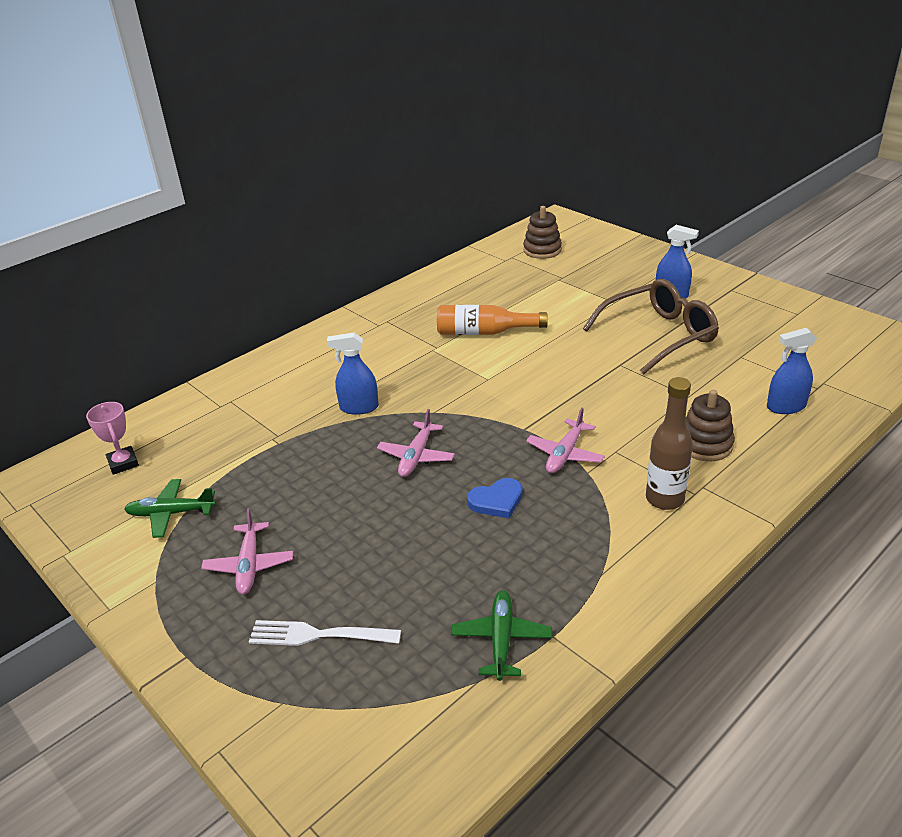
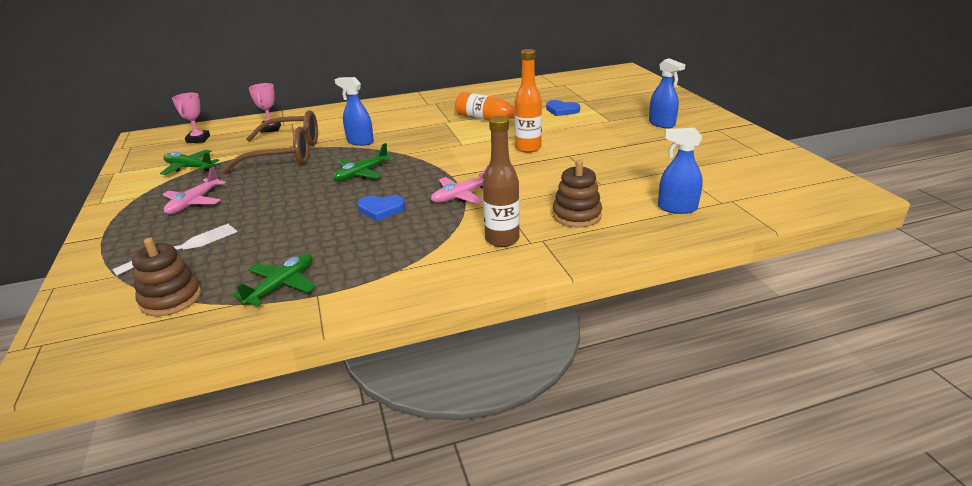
camera: 25 degrees right, 5 degrees down
(210, 417) = (271, 129): none -> pink trophy
(319, 635) = (182, 248): white fork -> white fork turned 105 degrees clockwise
(416, 456) = (361, 174): pink plane -> green plane
(542, 250) = (590, 84): brown stacking toy -> brown stacking toy (171, 299)
(549, 299) = (561, 110): none -> blue heart
(567, 365) = (528, 148): none -> orange bottle
(659, 335) = (621, 145): brown glasses -> brown glasses (286, 154)

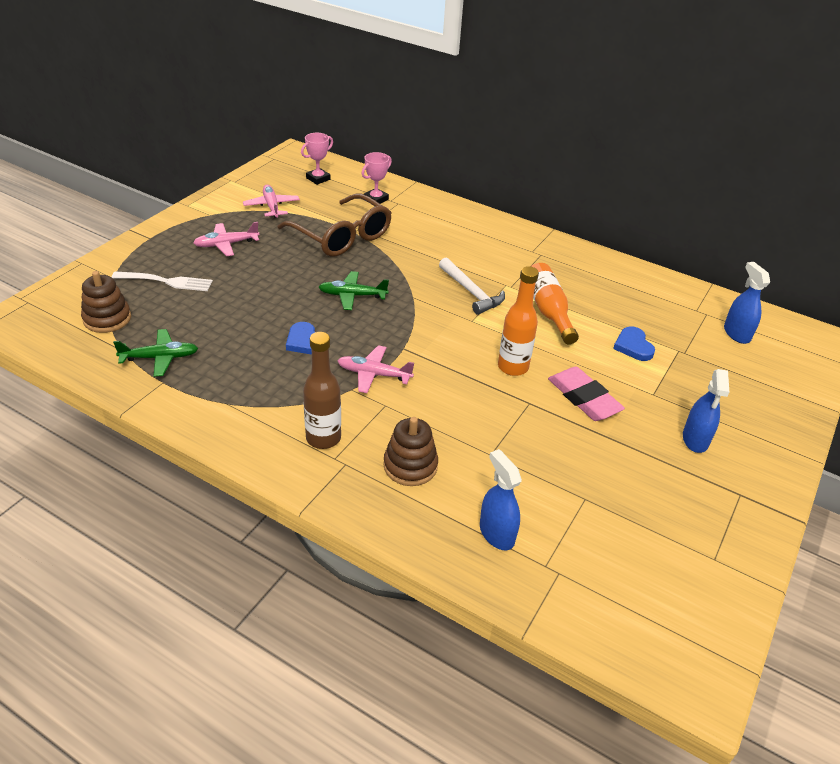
camera: 45 degrees right, 10 degrees up
(189, 168) = (271, 206): green plane -> pink plane
(360, 142) = (407, 259): blue spray bottle -> blue spray bottle (736, 334)
(433, 134) = (471, 292): none -> white hammer
(587, 139) = (583, 398): none -> pink eraser

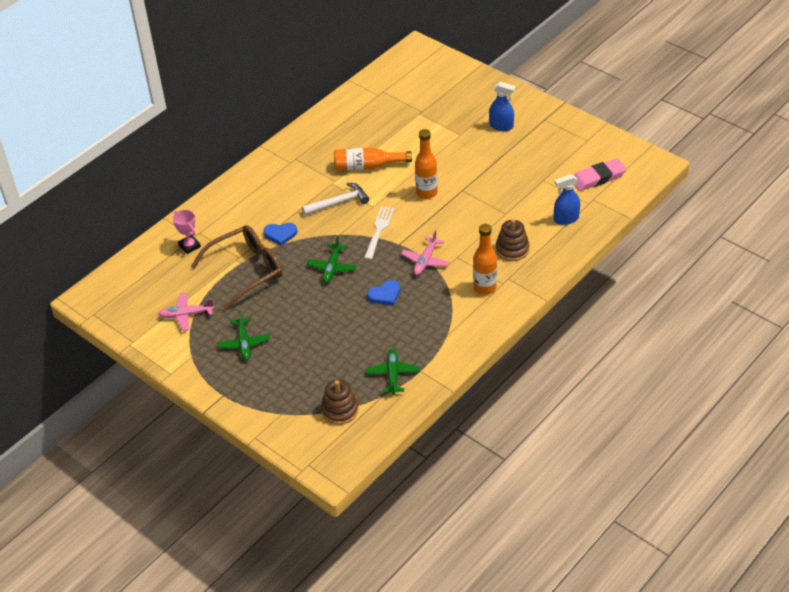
camera: 75 degrees left, 5 degrees up
(166, 281) = (294, 379): white fork -> white fork (379, 231)
(226, 244) = (244, 343): pink plane -> green plane
(318, 179) = (142, 283): pink trophy -> none
(323, 438) = (485, 288): brown bottle -> orange bottle
(583, 398) = (460, 165): pink eraser -> pink eraser (598, 178)
(633, 346) = (412, 133): blue heart -> blue heart (280, 234)
(736, 334) = (406, 83): blue spray bottle -> none

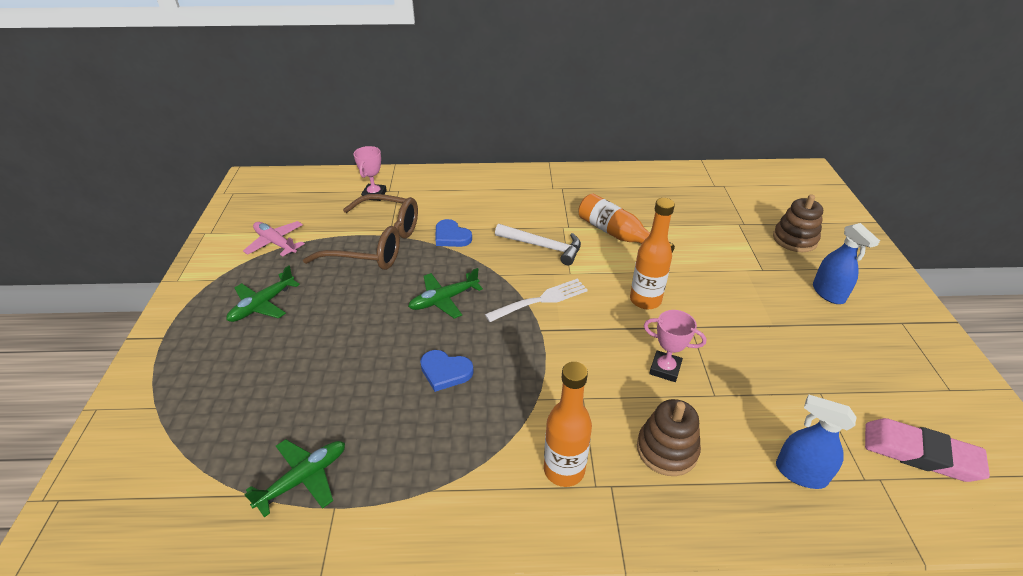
camera: 45 degrees right, 5 degrees down
(340, 410) = (193, 464): brown stacking toy -> brown stacking toy (794, 239)
(425, 261) = (542, 371): pink plane -> none
(474, 218) = (665, 369): none -> pink trophy

